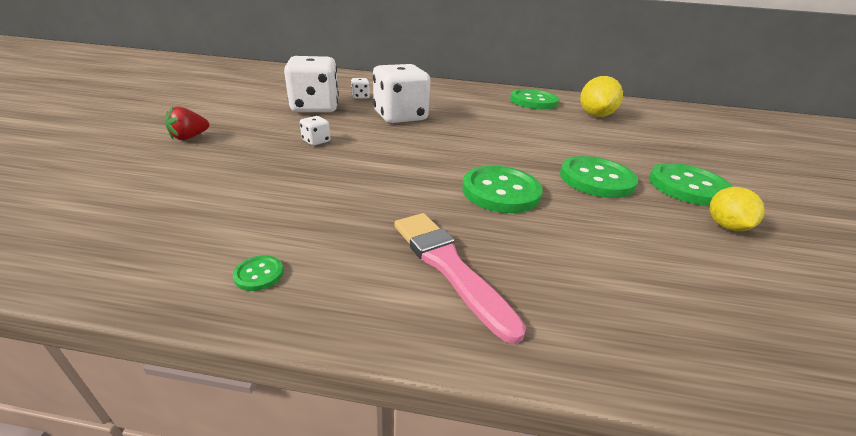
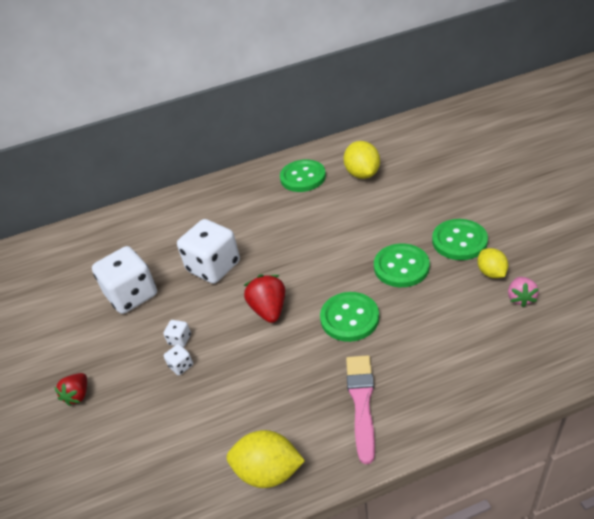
camera: 20 degrees left, 10 degrees up
(259, 274) = (268, 471): green button -> yellow lemon
(360, 97) = (154, 255): white dice -> white dice (181, 366)
(419, 155) = (269, 310): none -> red strawberry
(448, 266) = (361, 402): pink brush -> pink brush turned 60 degrees clockwise
(769, 266) = (520, 298): none -> pink strawberry

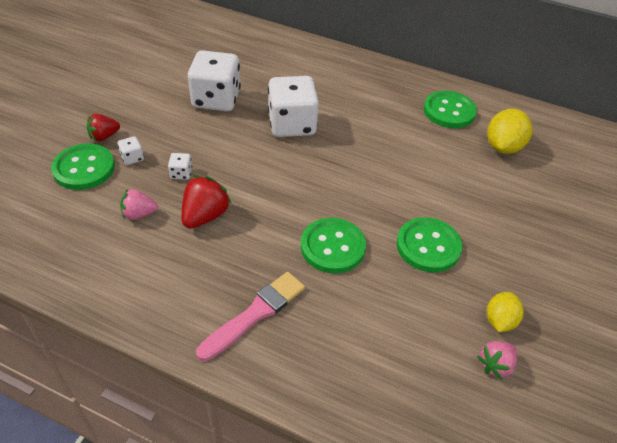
camera: 35 degrees right, 5 degrees up
(180, 339) = (204, 155): white dice -> white dice (132, 158)
(190, 420) = (139, 214): none -> pink strawberry
(268, 471) = (135, 295): yellow lemon -> none
(269, 310) = (286, 188): red strawberry -> red strawberry (205, 216)
(459, 241) = (509, 270): green button -> green button (84, 168)

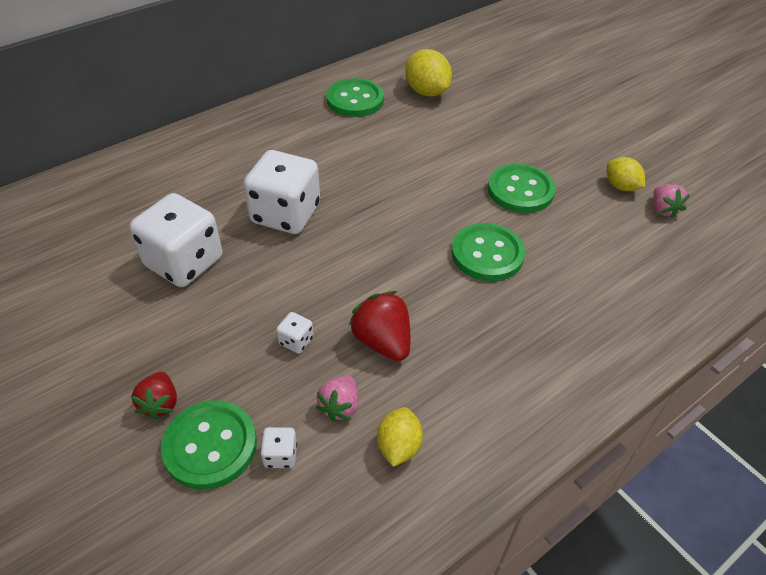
camera: 60 degrees left, 0 degrees up
(120, 254) = (398, 446): none -> yellow lemon
(132, 158) = (230, 383): white dice -> white dice (280, 455)
(255, 314) = (546, 346): pink brush -> none

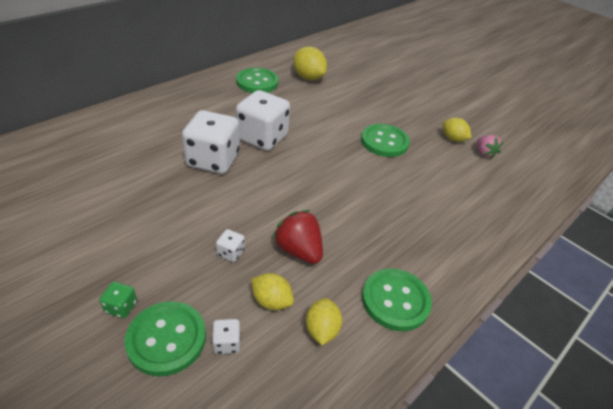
camera: 10 degrees left, 5 degrees down
(160, 403) = (121, 307): red strawberry -> green dice
(184, 262) = (134, 196): white dice -> white dice (262, 138)
(340, 406) = (271, 301): pink strawberry -> yellow lemon
(487, 254) = (368, 185): green button -> green button (395, 300)

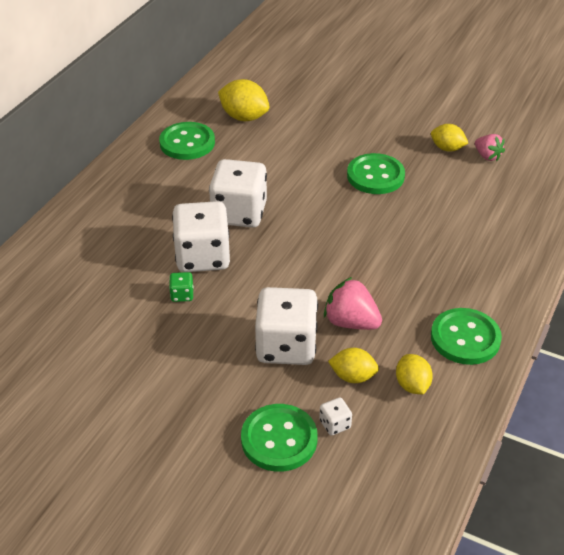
camera: 15 degrees left, 0 degrees up
(121, 307) = (217, 428): green dice -> green dice (182, 295)
(230, 253) = (286, 346): white dice -> white dice, size x2.44
(299, 250) = (351, 322): red strawberry -> pink strawberry

